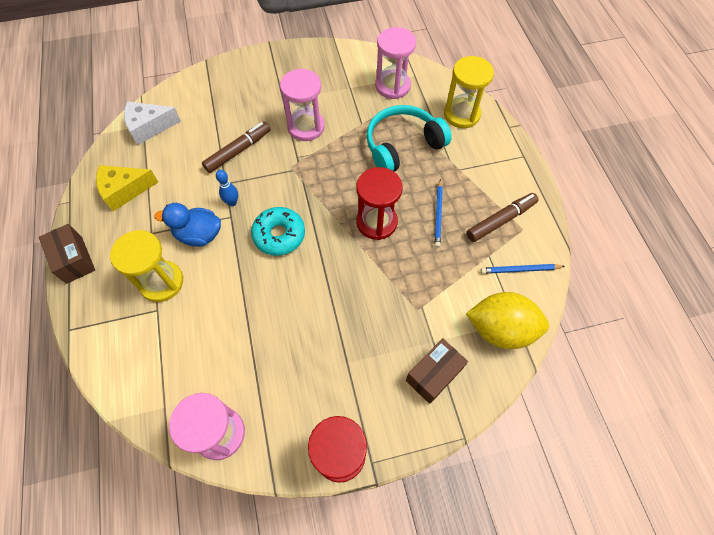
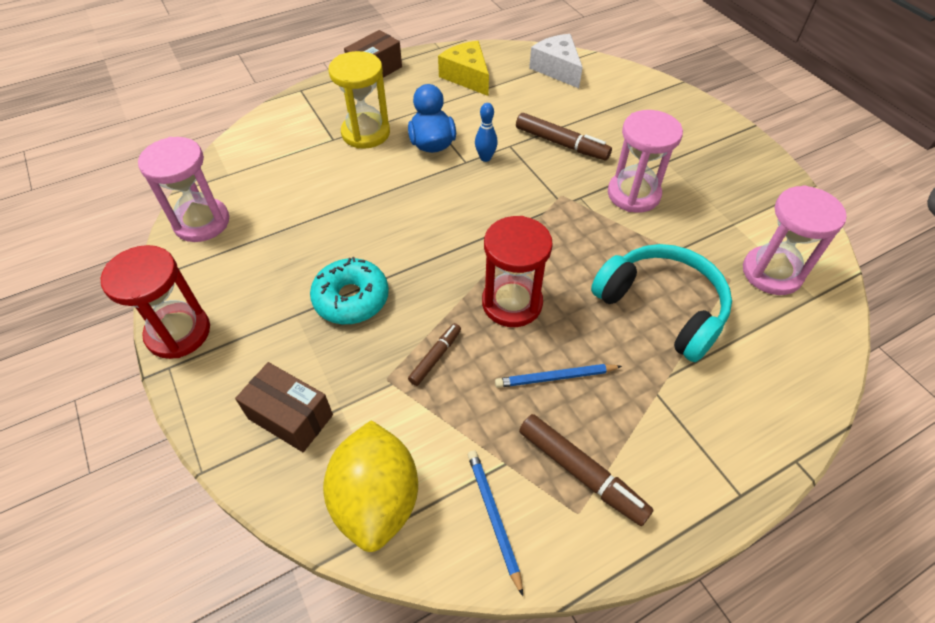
camera: 75 degrees right, 10 degrees down
(279, 235) = (455, 209): turquoise donut -> turquoise donut (351, 298)
(408, 277) = (435, 357): none -> brown marker
(461, 114) = (775, 378): yellow hourglass -> none

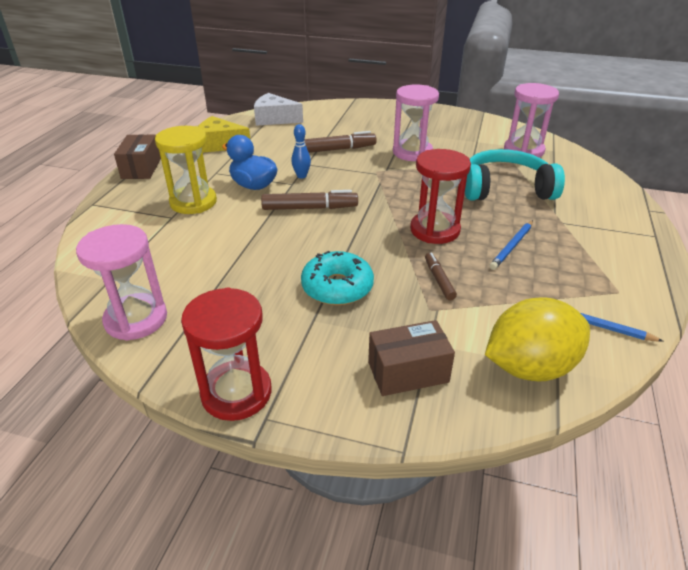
camera: 45 degrees left, 15 degrees down
(377, 499) = (529, 367): yellow lemon -> yellow lemon turned 60 degrees counterclockwise
(580, 472) = (591, 275): brown marker -> brown marker (309, 208)

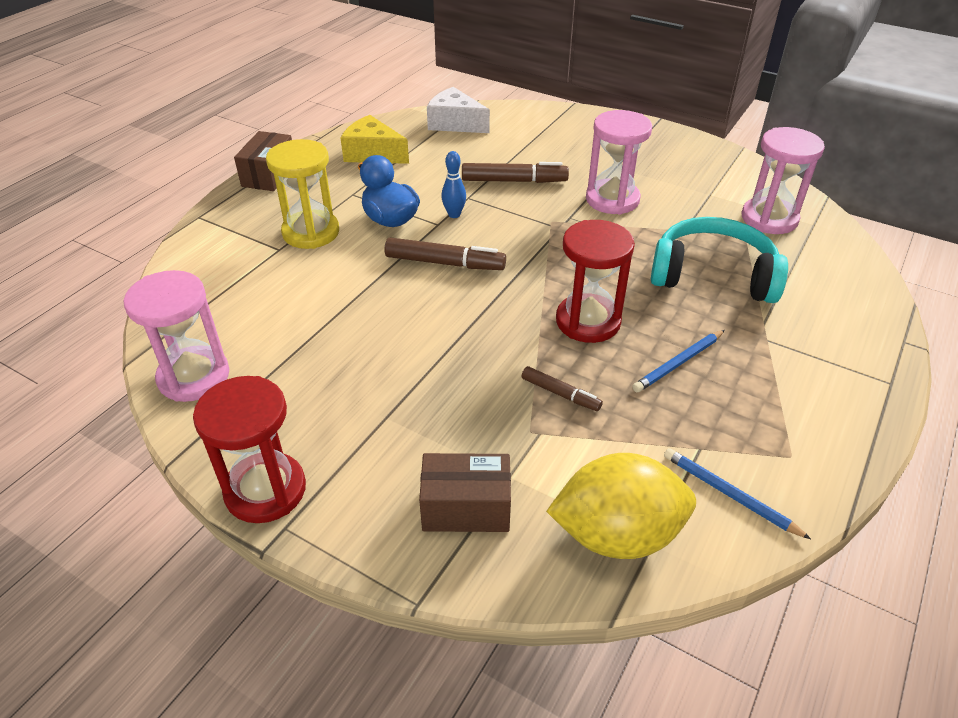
camera: 15 degrees right, 5 degrees up
(337, 287) = (431, 379): turquoise donut -> none
(439, 280) = (560, 393): brown marker -> brown marker turned 120 degrees clockwise

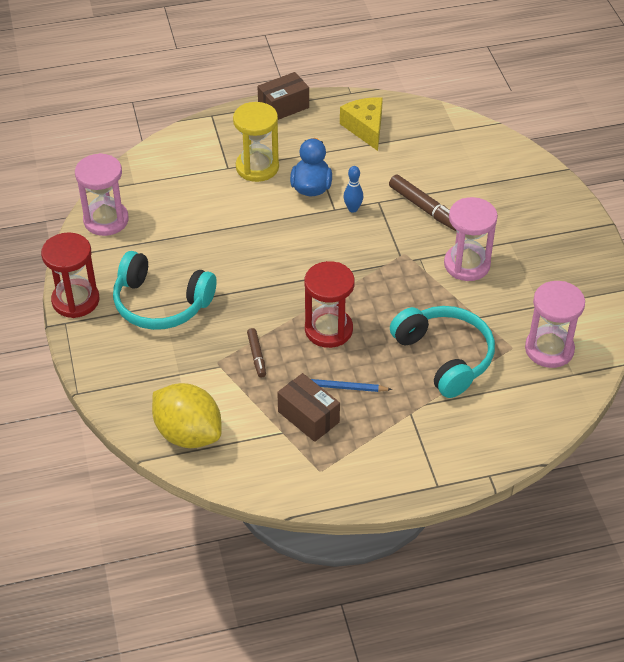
camera: 45 degrees right, 5 degrees up
(381, 417) = (161, 303): none -> turquoise headphones
(444, 263) = (302, 238): brown marker -> none
(455, 123) = (453, 135): white cheese -> none
(466, 508) = (143, 372): brown box -> brown box (308, 417)
(730, 494) = (262, 461): blue pencil -> none

